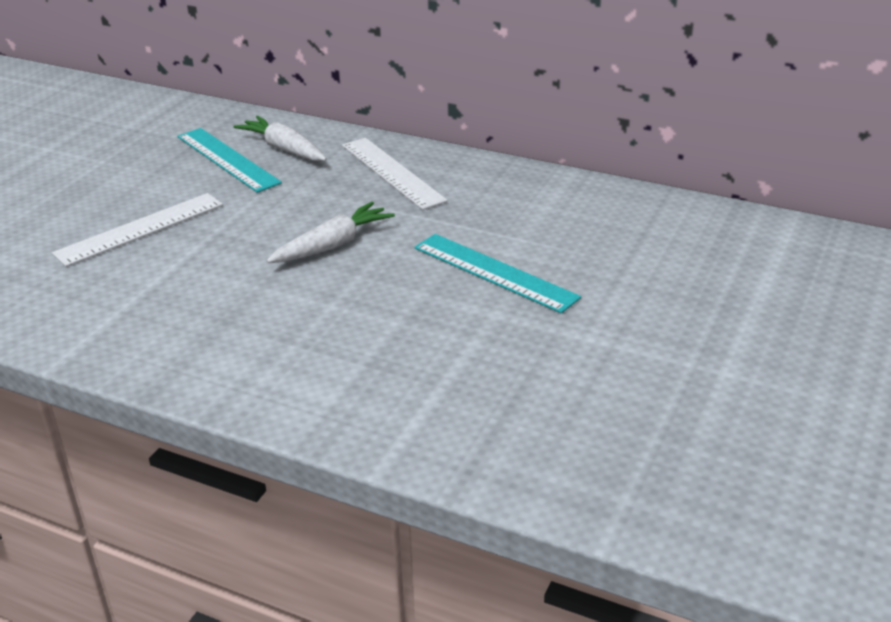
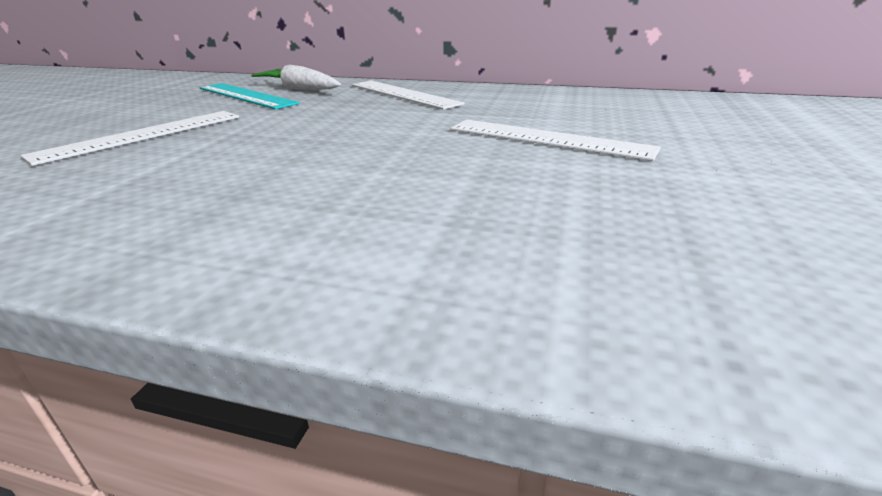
camera: 10 degrees left, 5 degrees down
(332, 245) = (361, 133): white carrot -> none
(494, 272) = (548, 139): turquoise ruler -> white ruler

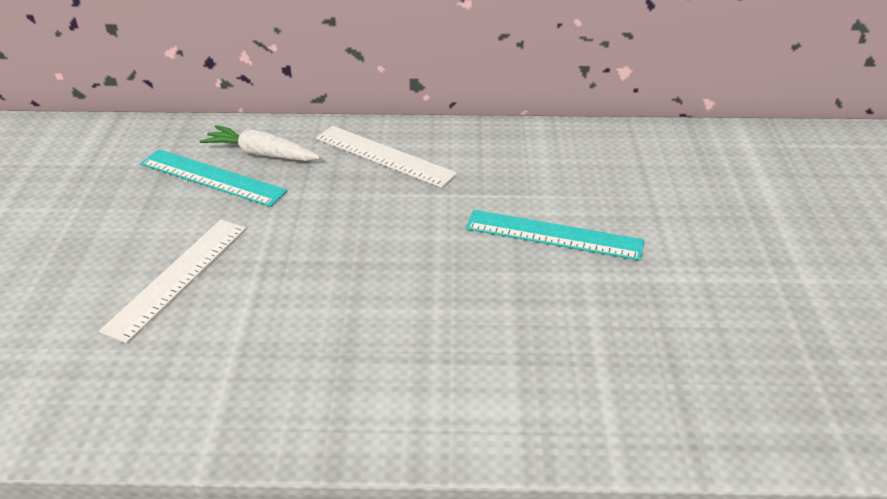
camera: 15 degrees left, 10 degrees up
(548, 139) = (554, 235): white ruler -> turquoise ruler

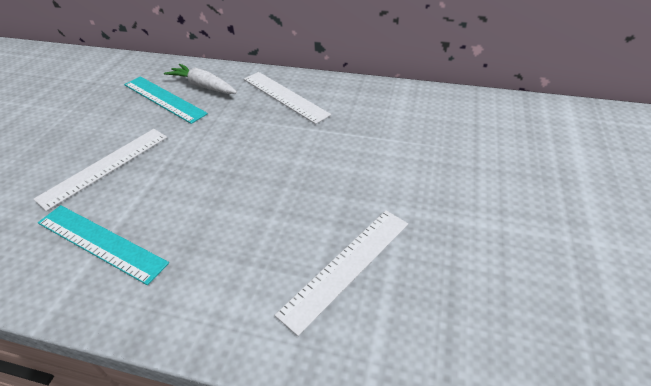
camera: 15 degrees right, 5 degrees up
(546, 346) = (347, 266): none -> white ruler
(554, 235) = (386, 171): turquoise ruler -> turquoise ruler (100, 242)

